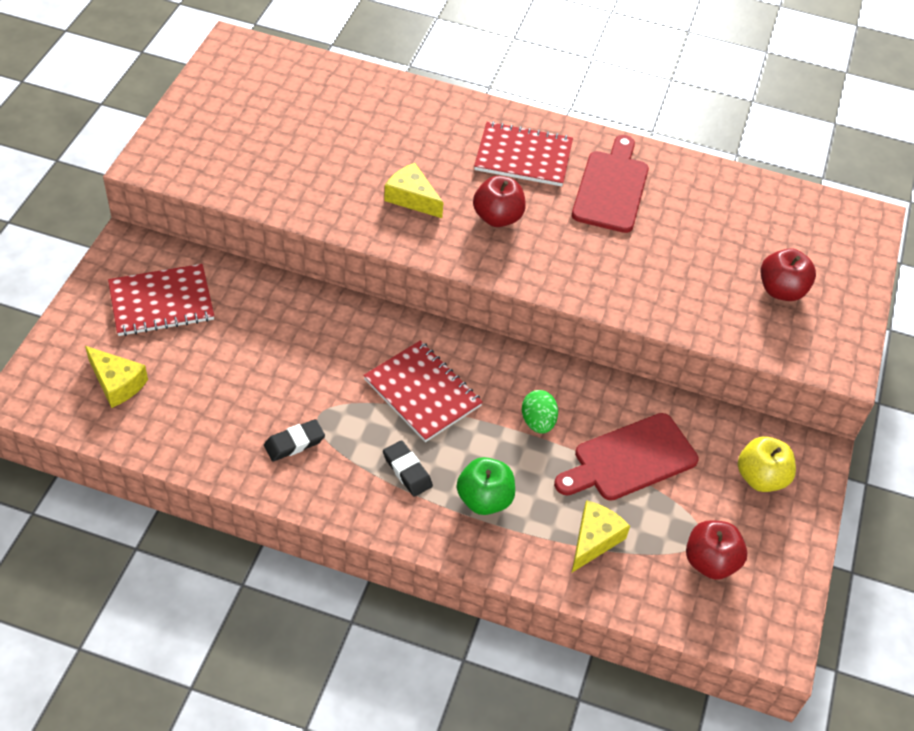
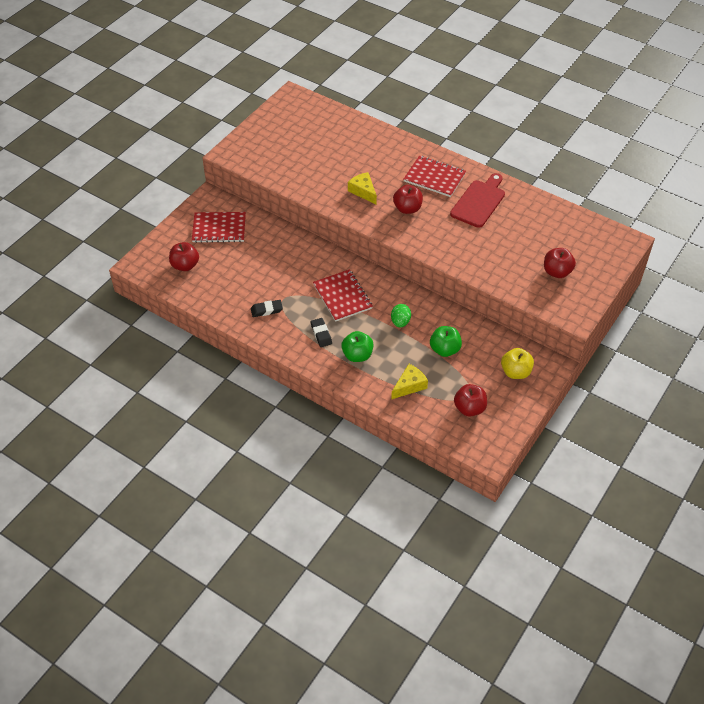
camera: 20 degrees right, 0 degrees up
(117, 383) = (185, 265): yellow cheese -> red apple
(630, 459) = (444, 349): red cutting board -> green apple

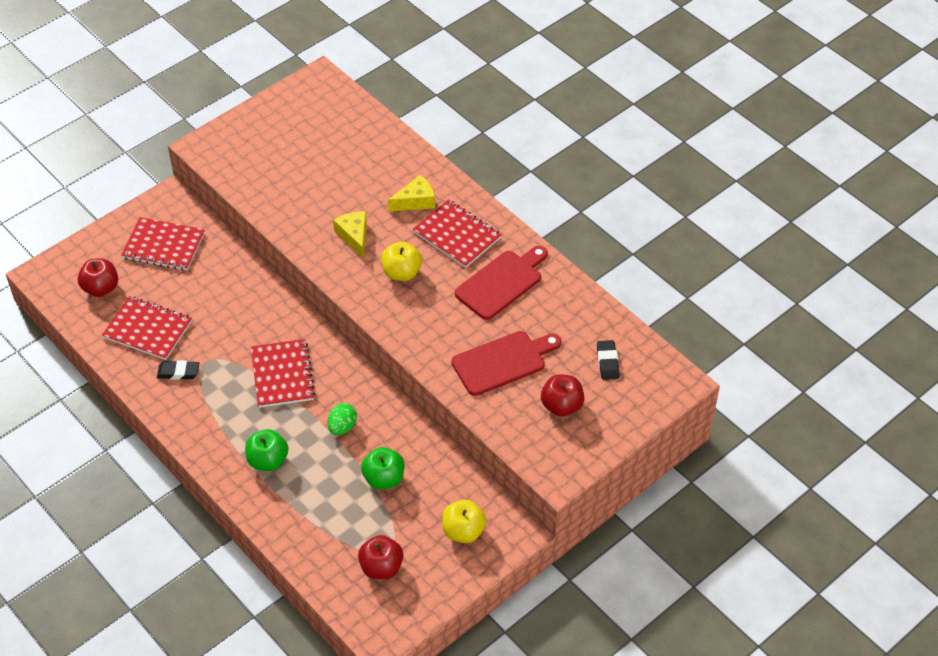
camera: 15 degrees right, 0 degrees up
(232, 286) = (148, 329): none -> red notebook
(321, 334) = (234, 421): black eraser -> black eraser (607, 362)
(407, 209) = (401, 273): red apple -> yellow apple
(409, 386) = (317, 518): yellow cheese -> yellow cheese (415, 201)
(503, 252) = (502, 362): none -> red cutting board

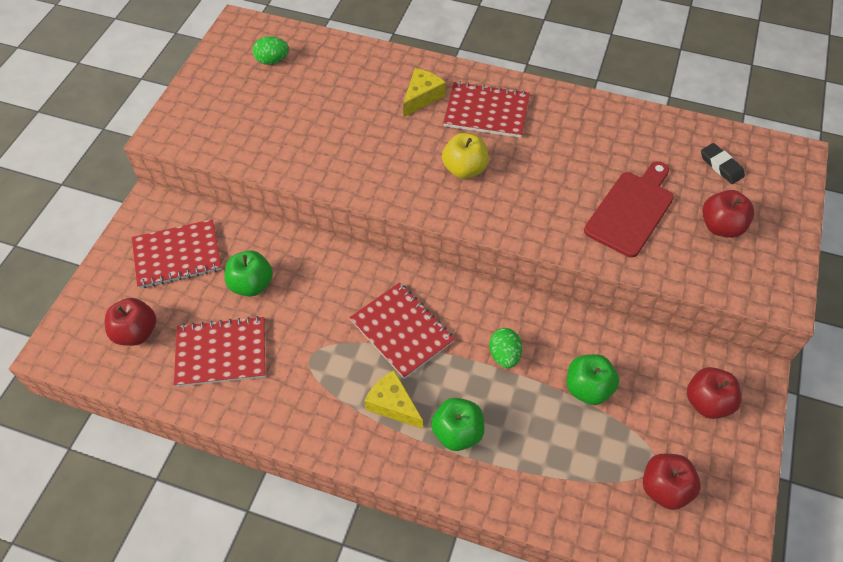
camera: 30 degrees left, 5 degrees up
(178, 372) = (289, 383): black eraser -> none
(201, 291) = (251, 284): none -> green apple
(323, 120) = (272, 61): none -> green egg
(354, 236) = (389, 154): yellow cheese -> yellow cheese (393, 404)
(463, 531) = (707, 402): yellow apple -> red apple
(501, 283) = (564, 137): red cutting board -> none

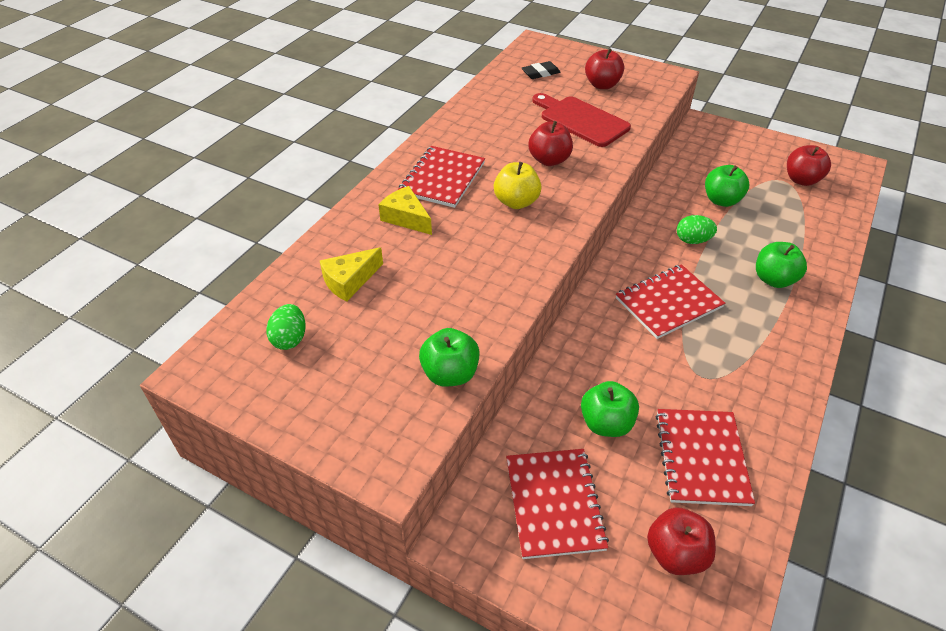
camera: 80 degrees left, 10 degrees down
(246, 152) = (450, 374): none -> green apple
(393, 404) = (751, 318): yellow cheese -> yellow cheese (349, 281)
(707, 402) = (727, 148): red apple -> red apple (549, 160)

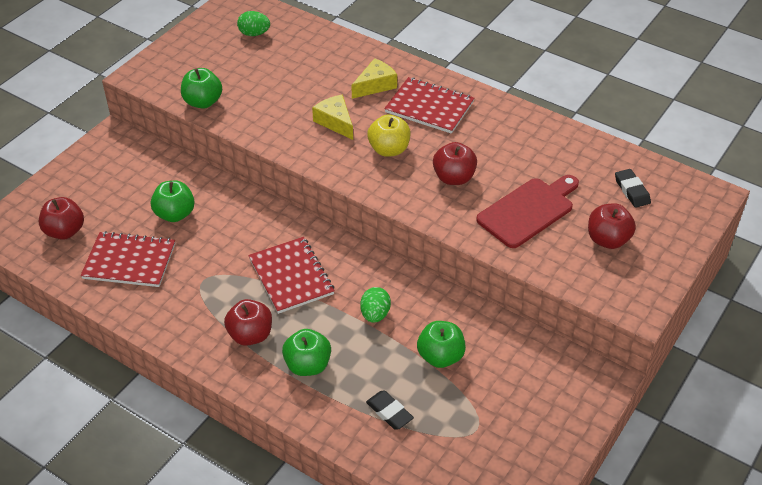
camera: 95 degrees right, 0 degrees up
(349, 281) = (305, 57): yellow cheese -> yellow cheese (335, 122)
(554, 503) = (121, 179): red notebook -> none
(795, 226) = (389, 412): none -> black eraser
(801, 180) = (477, 450): red apple -> red apple (250, 335)

